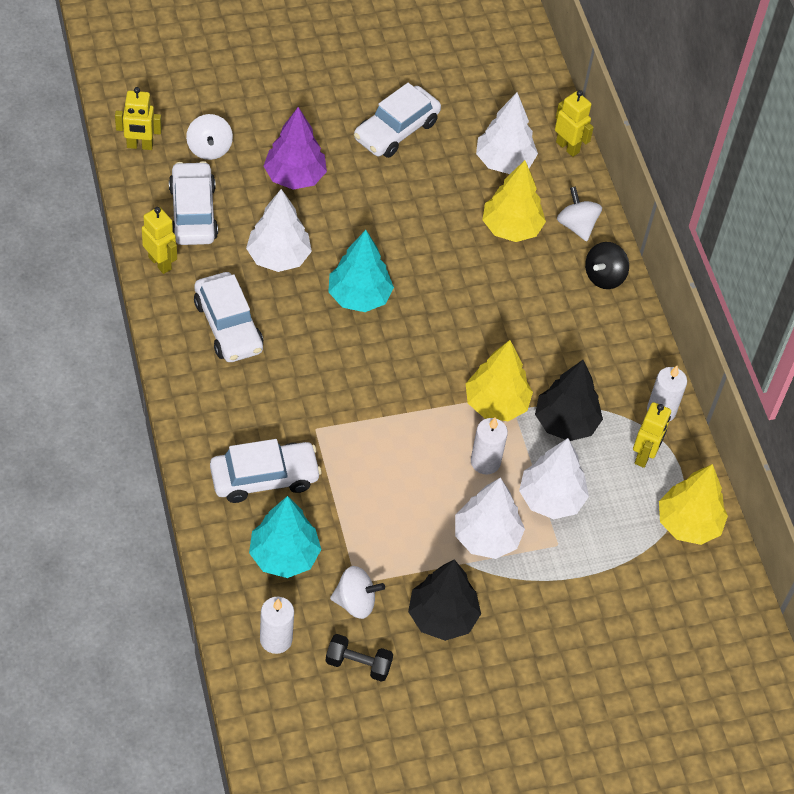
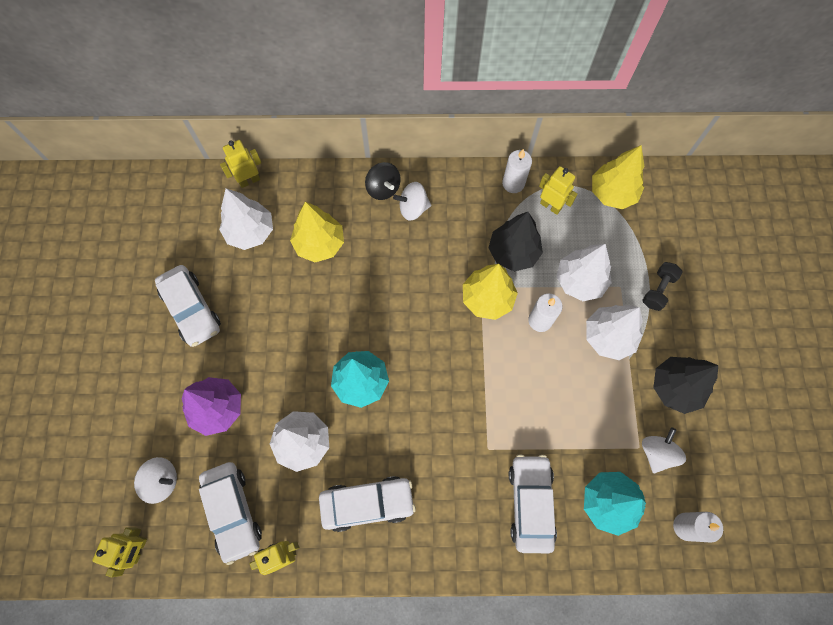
camera: 70 degrees left, 15 degrees up
(193, 212) = (233, 512): white car -> white car turned 120 degrees counterclockwise
(358, 664) = (712, 463): black dumbbell -> black dumbbell (658, 290)
(576, 226) = (329, 195): white spinning top -> white spinning top (413, 208)

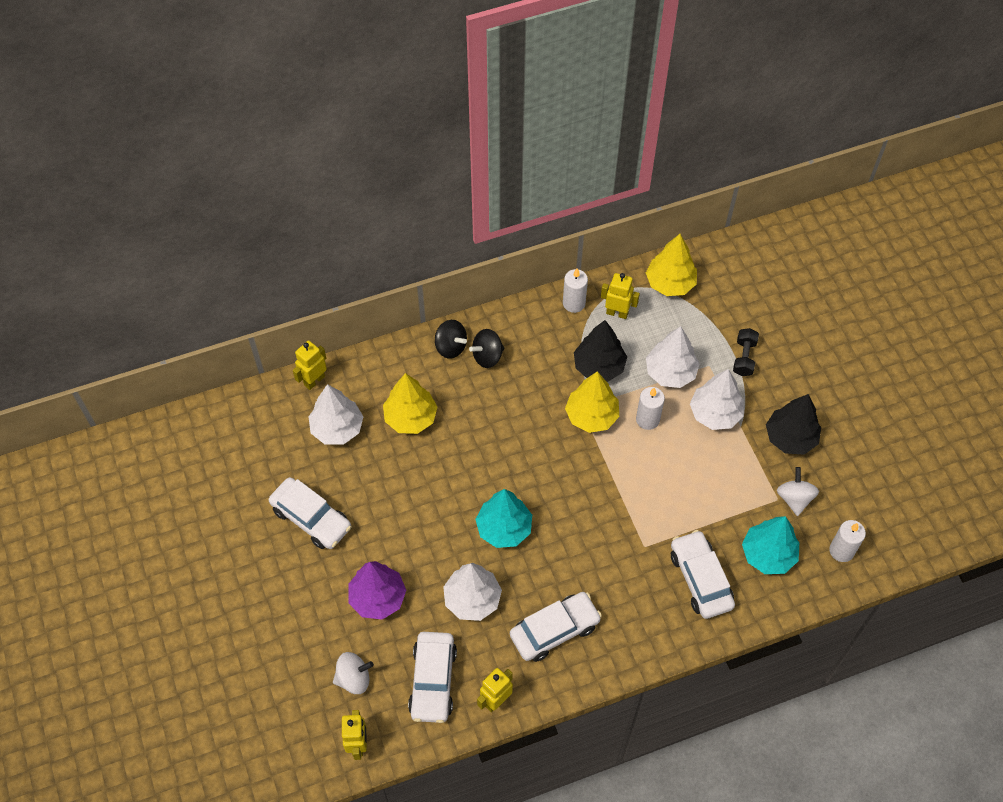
camera: 20 degrees left, 10 degrees down
(233, 512) = (433, 681): white car -> white car turned 45 degrees clockwise
(413, 208) = (487, 356): white spinning top -> black spinning top

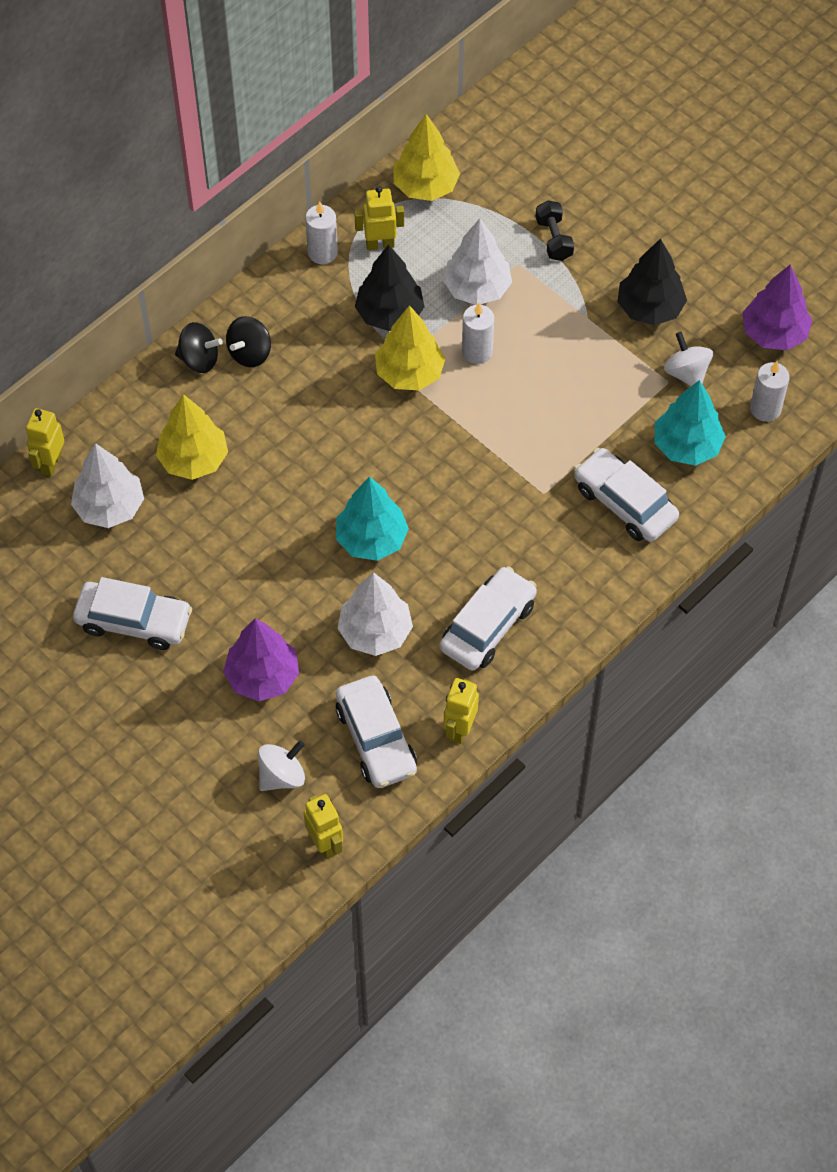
camera: 25 degrees left, 0 degrees up
(715, 413) = (551, 314): white tree -> none
(876, 495) = (774, 333): none -> purple tree

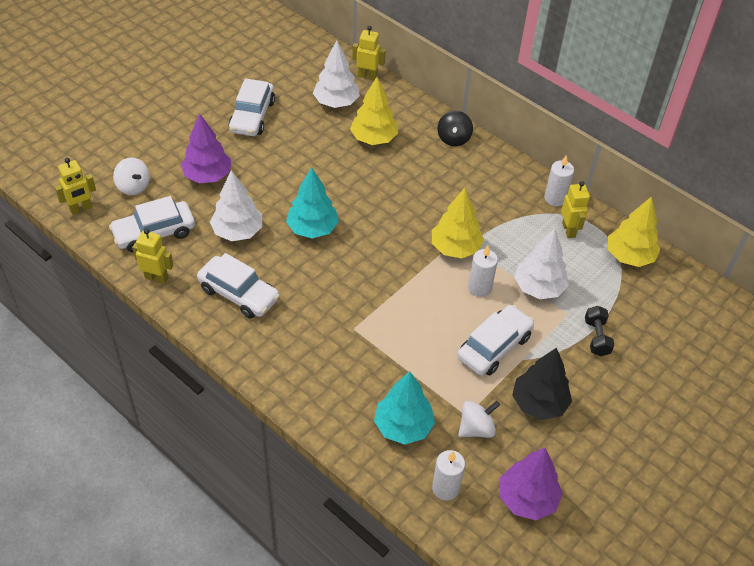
camera: 85 degrees right, 10 degrees down
(250, 353) = (462, 163): black spinning top -> none
(390, 314) = (506, 236): black tree -> none
(554, 239) = (596, 337): black dumbbell -> black dumbbell turned 75 degrees counterclockwise
(624, 503) = (346, 381): white car -> white car (494, 347)

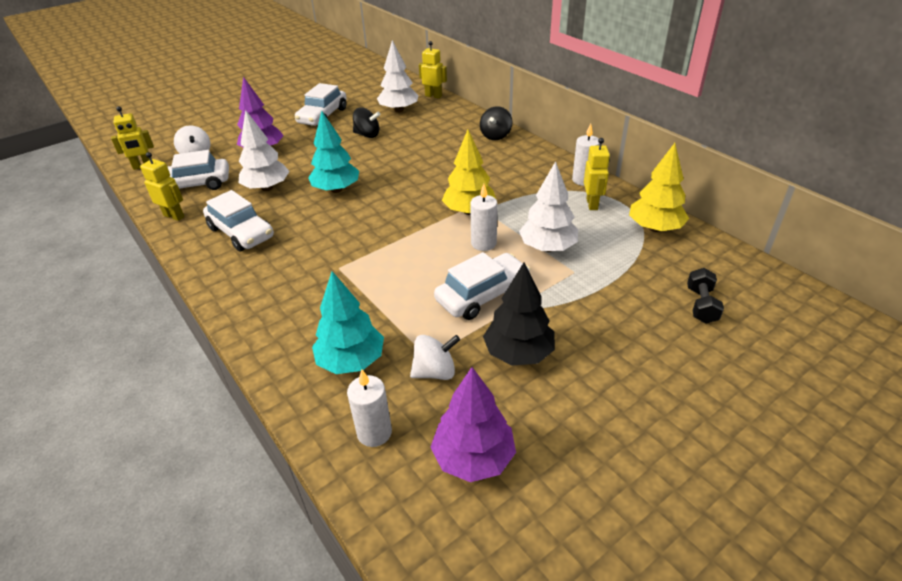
camera: 15 degrees right, 10 degrees down
(315, 145) = (367, 135): none -> black spinning top
(374, 138) = (422, 133): yellow tree -> none
(596, 337) = (603, 295): black dumbbell -> black dumbbell (701, 305)

